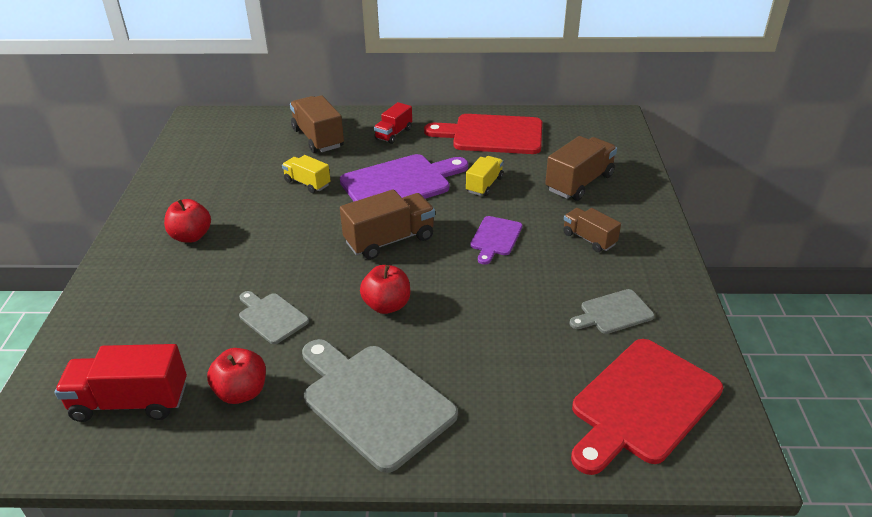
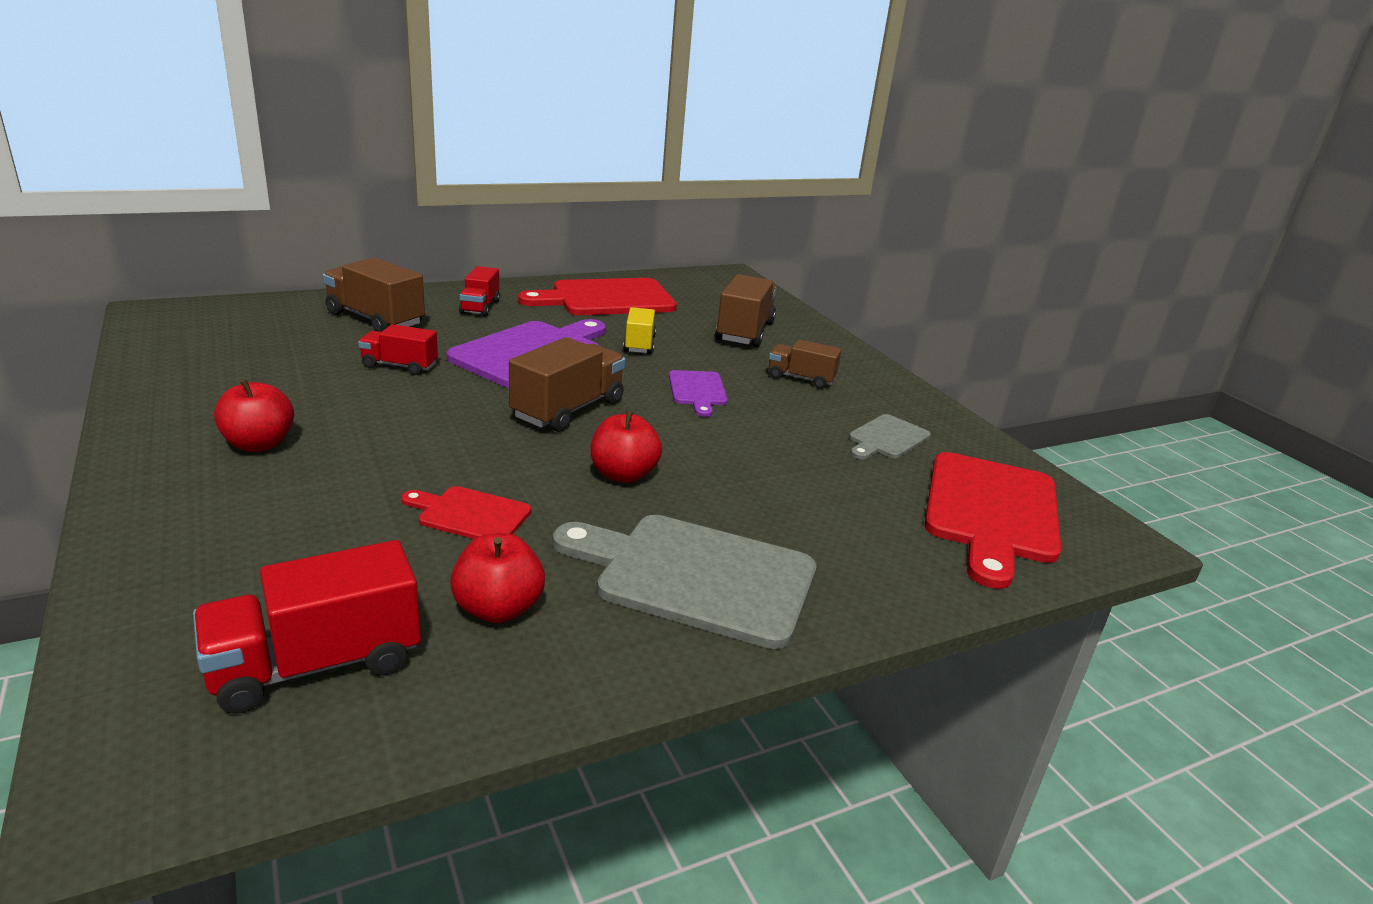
camera: 30 degrees left, 10 degrees down
(271, 317) = (470, 514): grey cutting board -> red cutting board
(307, 183) = (399, 366): yellow truck -> red truck

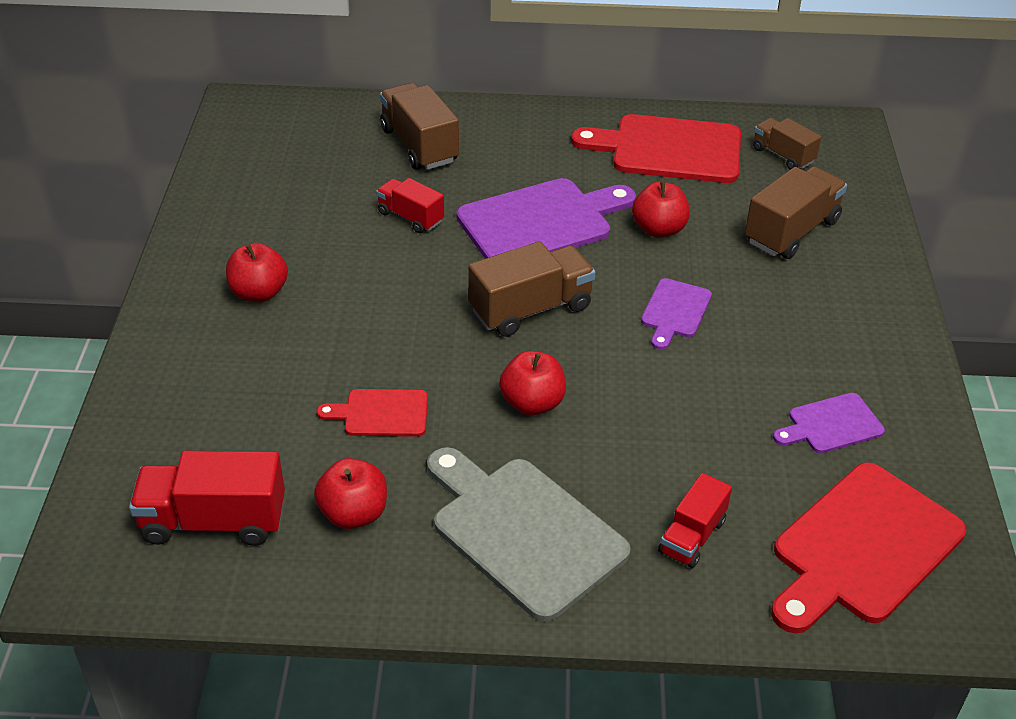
camera: 30 degrees right, 15 degrees up
(470, 514) = (381, 413): red cutting board -> red cutting board turned 45 degrees counterclockwise
(480, 307) = (527, 142): red truck -> red truck (692, 536)
(639, 344) = (658, 229): yellow truck -> red apple
(801, 378) = (802, 317): brown truck -> brown truck (783, 155)
(886, 438) = (831, 424): grey cutting board -> purple cutting board

